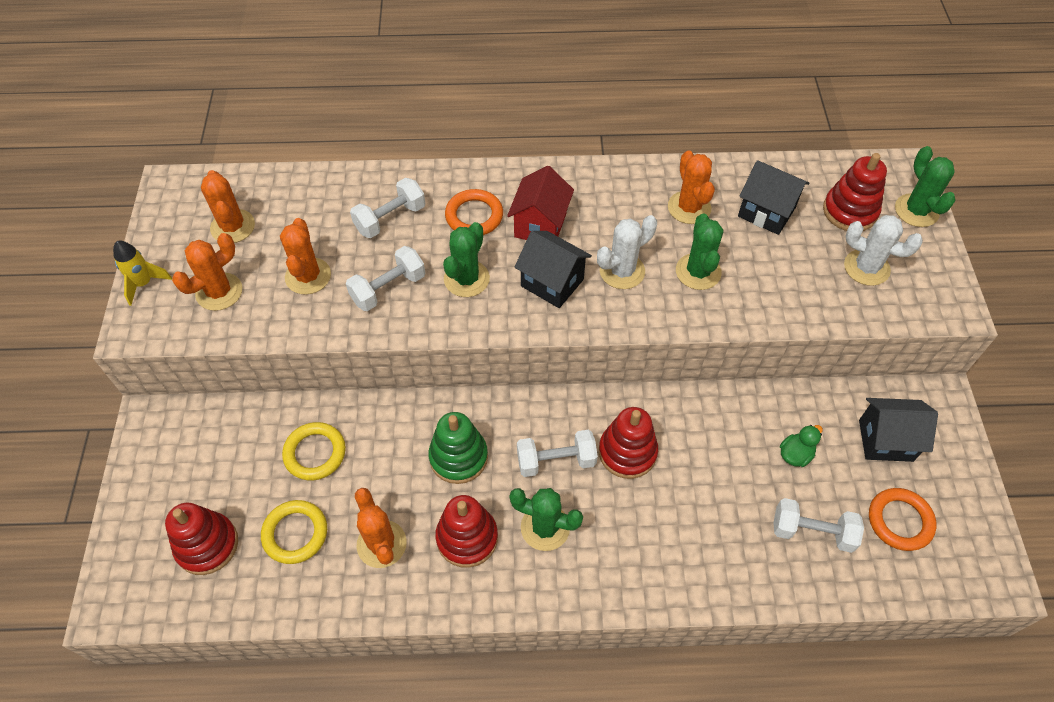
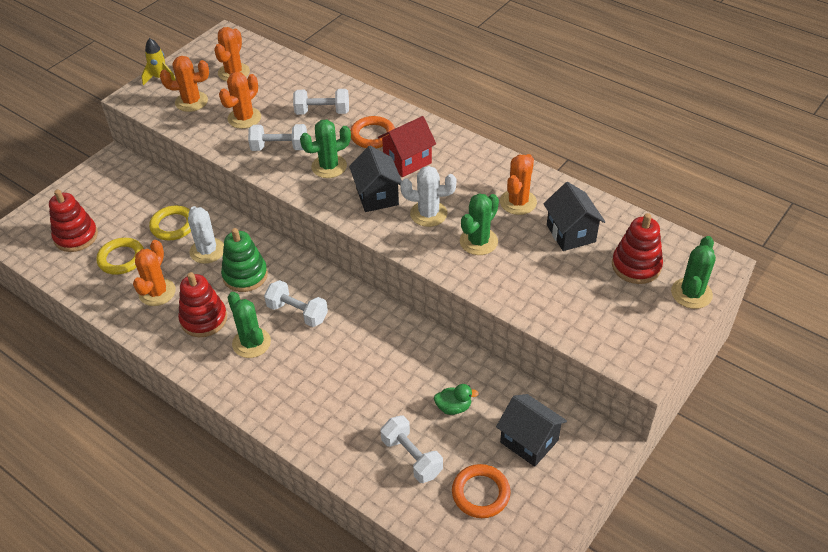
camera: 40 degrees right, 10 degrees down
(627, 452) = (345, 335): red stacking toy -> none
(866, 267) = (605, 306): white cactus -> white cactus (207, 251)

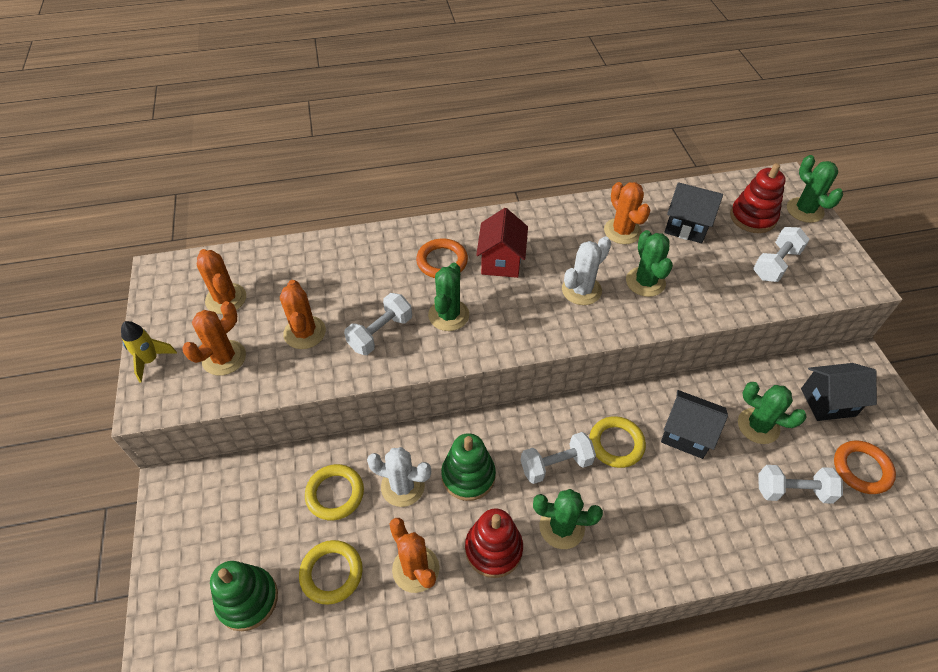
camera: 50 degrees left, 5 degrees up
(76, 236) = (248, 599): red stacking toy -> green stacking toy
(322, 112) = (368, 273): white dumbbell -> white dumbbell (775, 264)
(348, 334) = (616, 444): none -> yellow ring
(377, 196) = (524, 308): black house -> black house (686, 434)
(453, 407) = (758, 426): green duck -> green cactus

